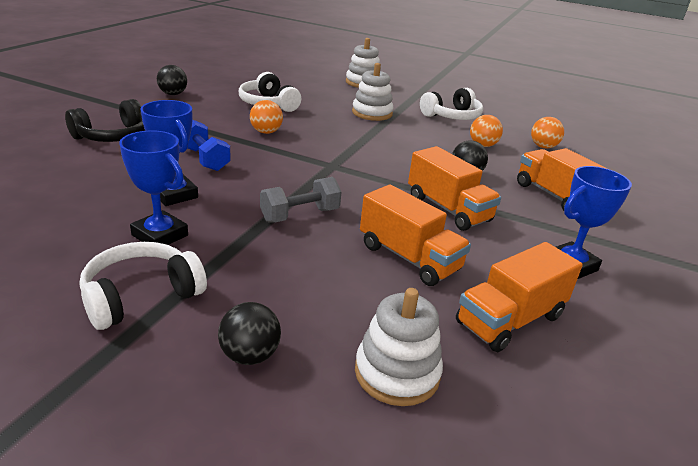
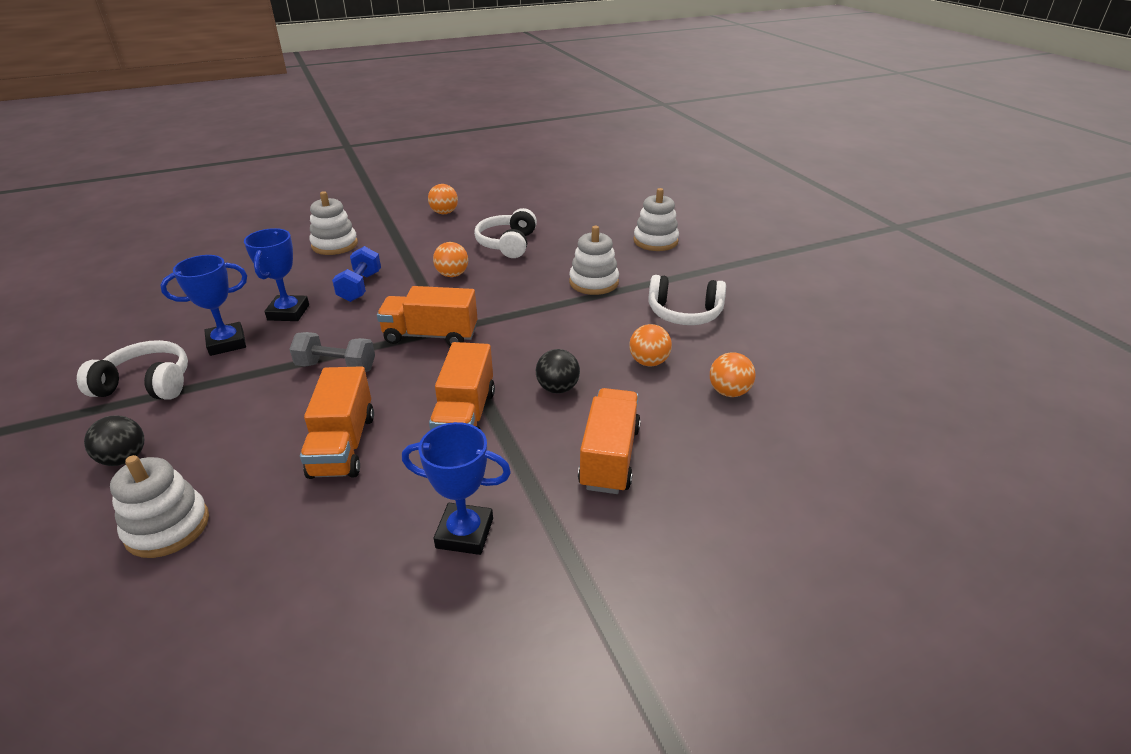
camera: 45 degrees right, 5 degrees up
(113, 136) = (335, 245): black headphones -> white stacking toy
(160, 235) = (227, 343): blue trophy -> blue trophy turned 75 degrees clockwise
(173, 94) = (444, 213): black ball -> orange ball
(510, 319) = (311, 544): orange truck -> orange truck (431, 335)

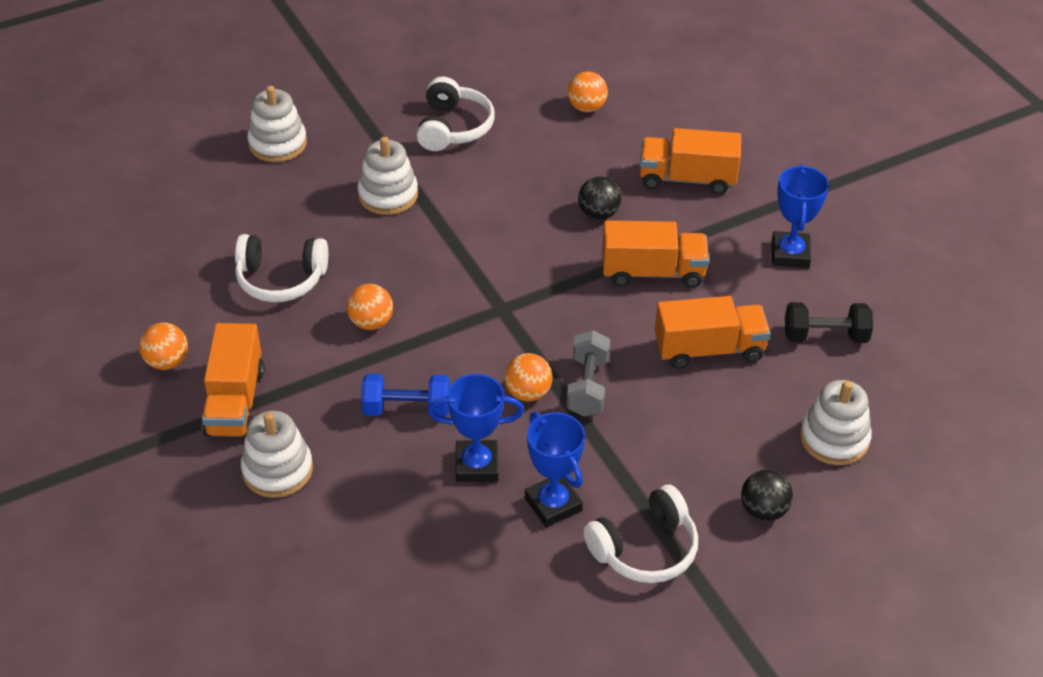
camera: 95 degrees left, 10 degrees up
(147, 384) = (645, 549): white headphones -> white headphones turned 120 degrees counterclockwise
(317, 545) = (825, 336): none -> black dumbbell
(431, 335) = (516, 319): orange truck -> orange truck (235, 401)
(648, 362) = (546, 154): orange ball -> orange ball (528, 393)

